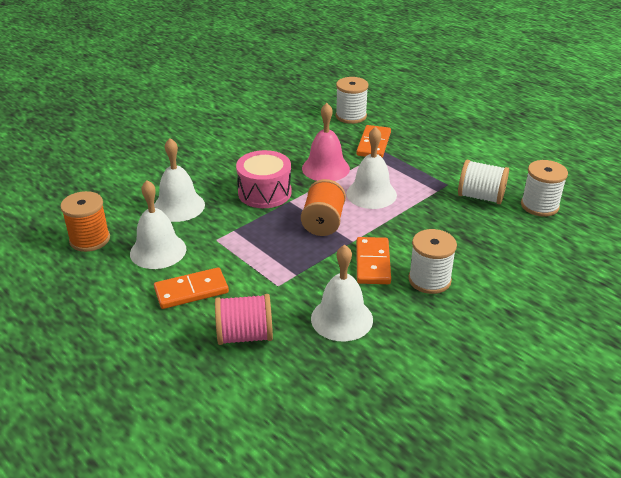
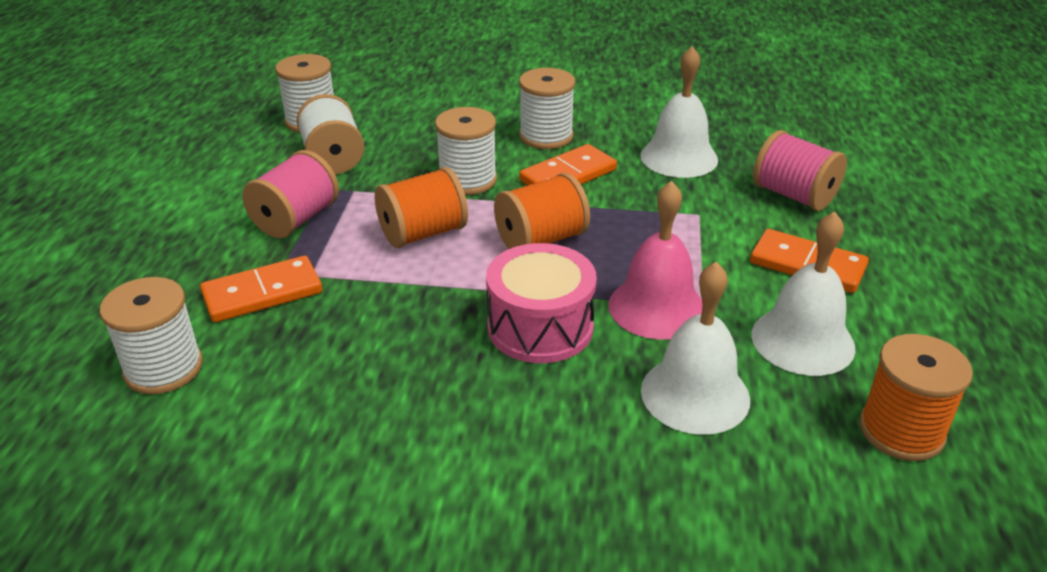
camera: 130 degrees left, 0 degrees up
(325, 168) = (397, 304): pink bell -> pink bell (656, 307)
(371, 194) = (423, 233): white bell -> orange spool
(407, 227) = (467, 180): none -> white spool
(425, 167) = (296, 220): none -> pink spool

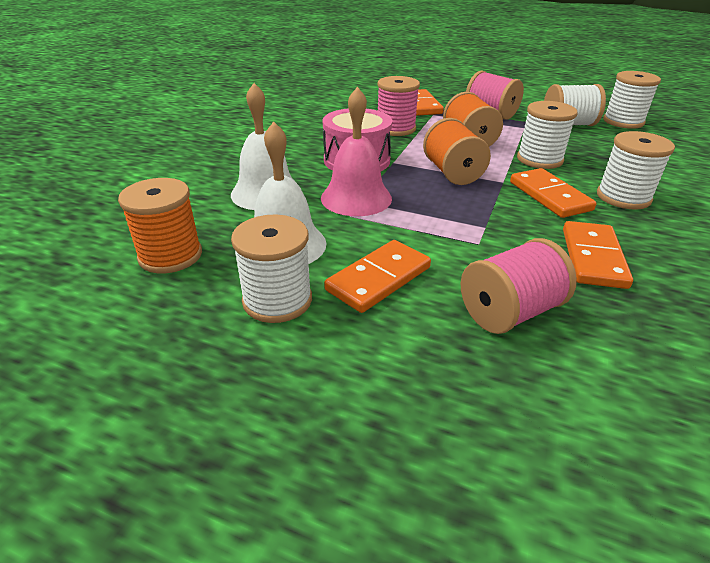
camera: 105 degrees right, 0 degrees up
(163, 368) = (373, 90): white spool -> white spool (277, 300)
(392, 307) = (395, 129): none -> pink spool
(679, 157) = (593, 257): white bell -> orange domino

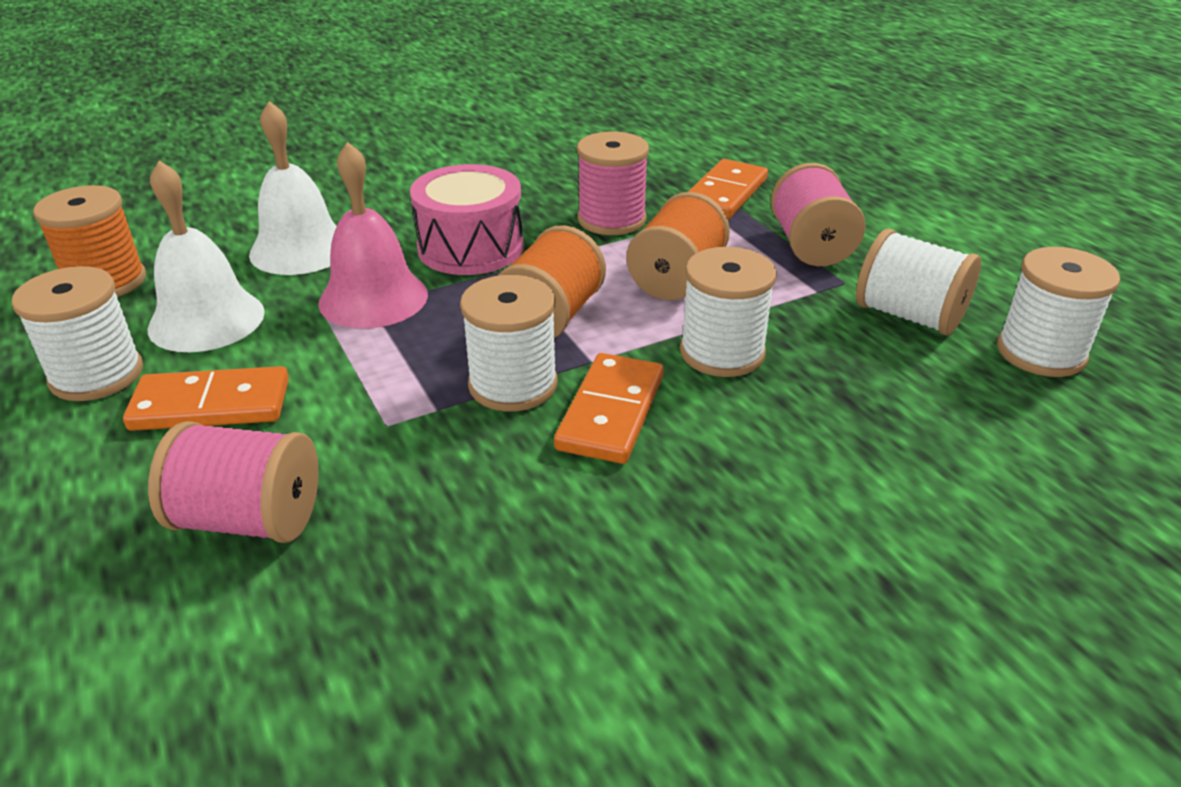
camera: 40 degrees right, 0 degrees up
(593, 257) = (478, 522): orange domino -> none
(623, 197) = (721, 471): white spool -> white spool (513, 385)

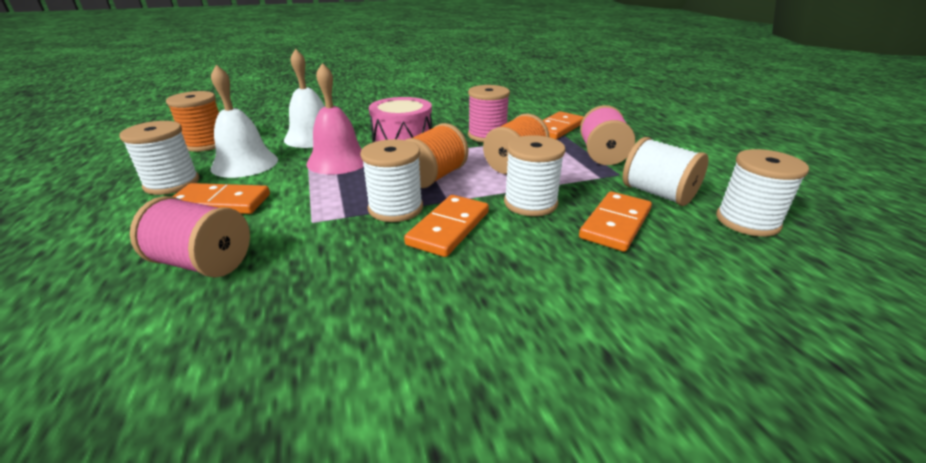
camera: 10 degrees right, 5 degrees down
(856, 377) = (615, 224): none -> orange domino

